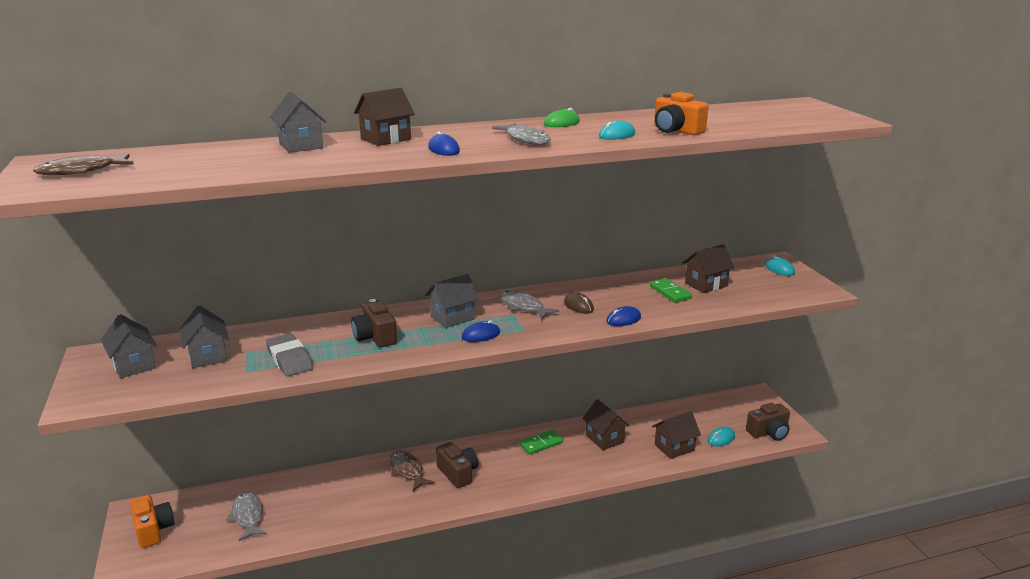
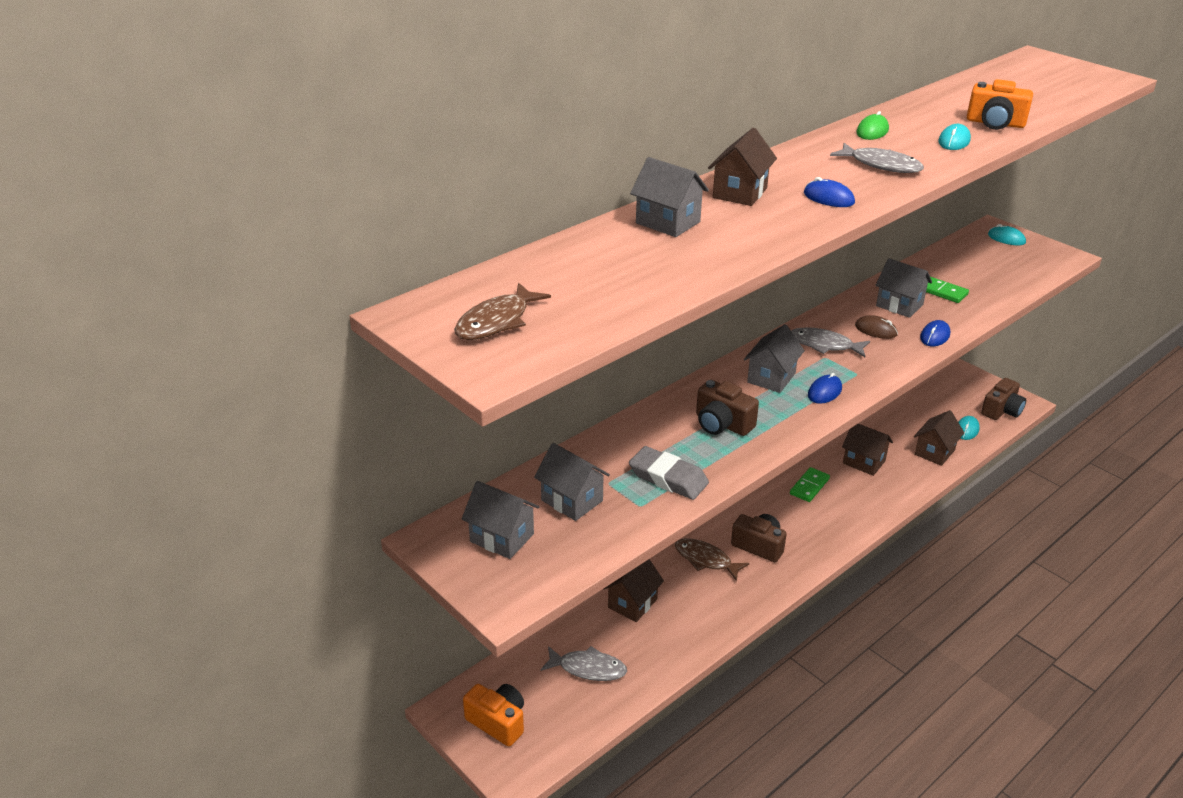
camera: 25 degrees left, 10 degrees up
(248, 516) = (588, 668): grey fish -> grey fish turned 150 degrees clockwise
(621, 294) = (899, 305): none -> grey house
(706, 285) = (962, 274): brown house -> brown house (632, 603)

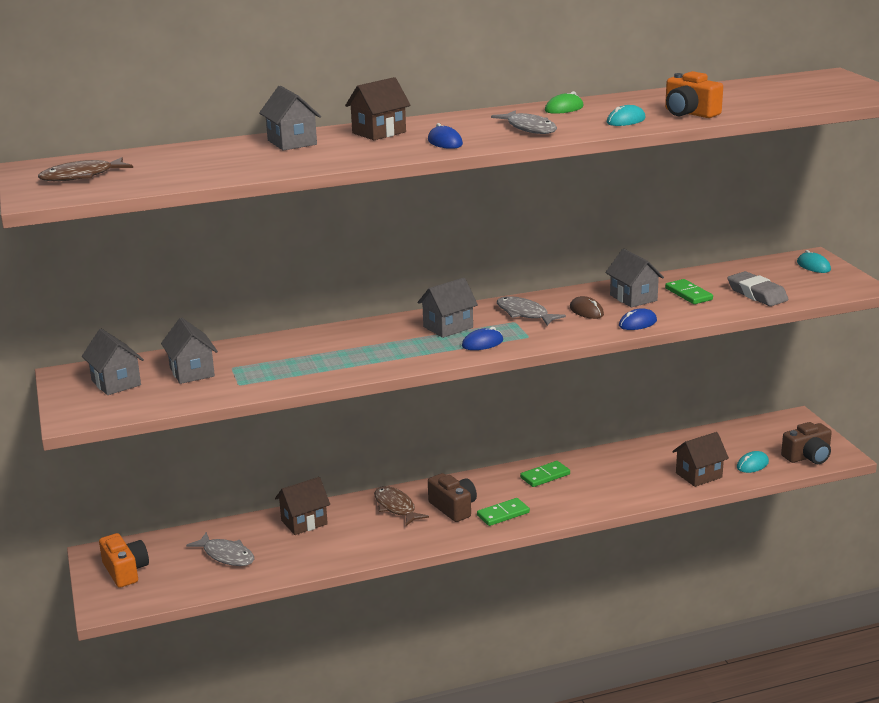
camera: 25 degrees right, 10 degrees down
(668, 478) = (281, 372): grey eraser -> grey eraser (757, 294)
(722, 424) = (367, 348): brown camera -> none
(808, 541) = (503, 514): none -> green domino
(864, 462) = (618, 469): brown house -> none

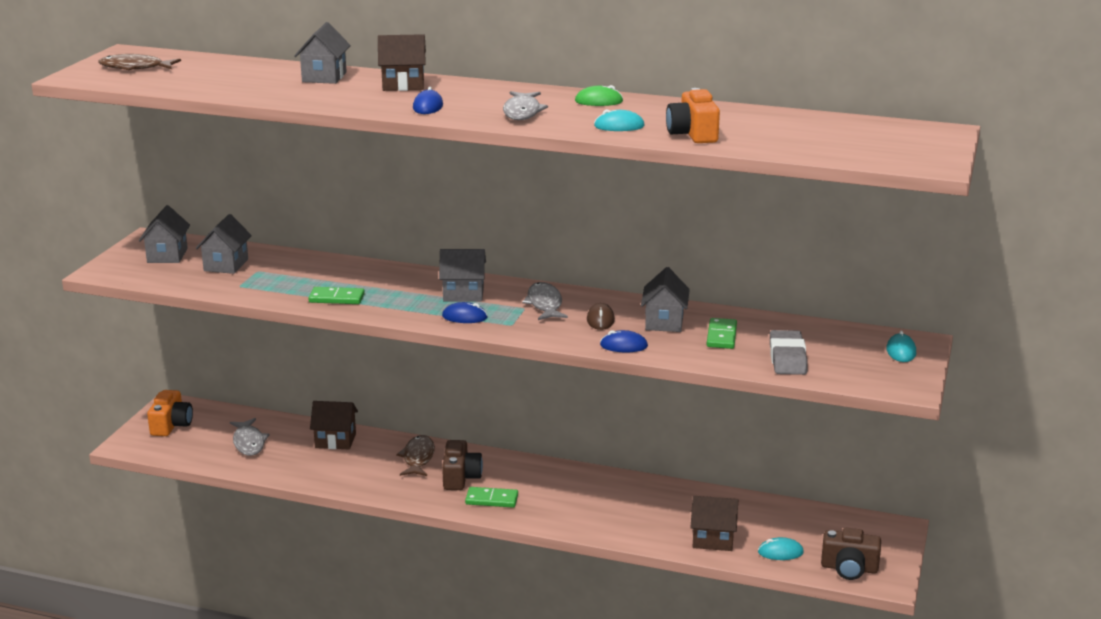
camera: 35 degrees right, 0 degrees up
(545, 476) = (574, 482): green domino -> green domino (336, 298)

